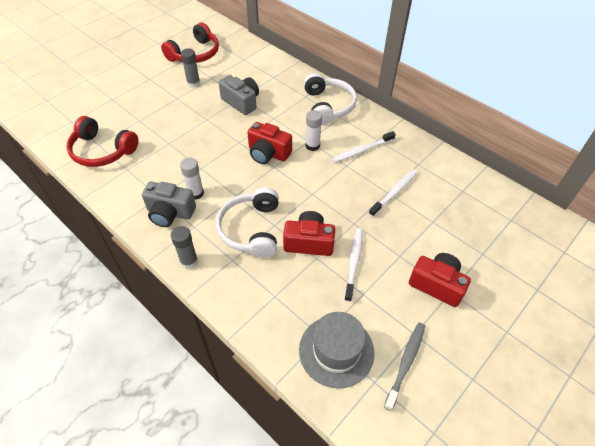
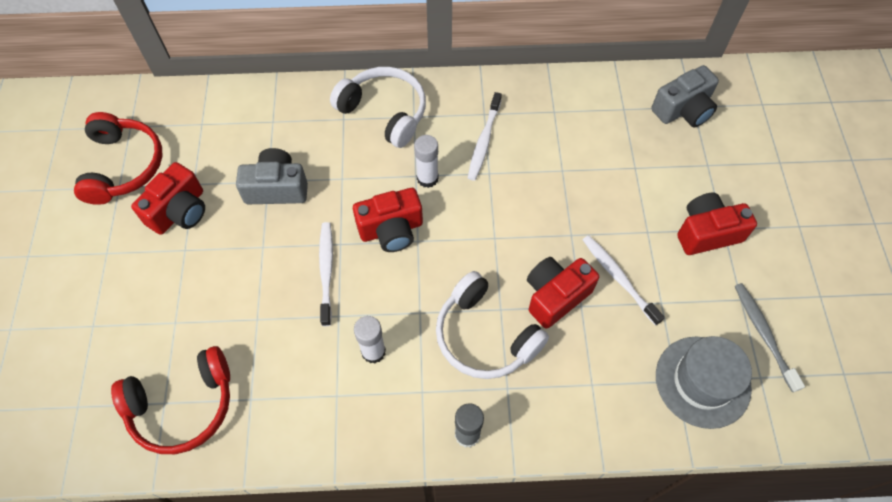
camera: 45 degrees left, 10 degrees up
(170, 213) = (375, 402): grey camera -> grey camera (683, 110)
(193, 83) = (179, 211): grey glue stick -> red camera
(394, 192) = (568, 165): white toothbrush -> white toothbrush (326, 272)

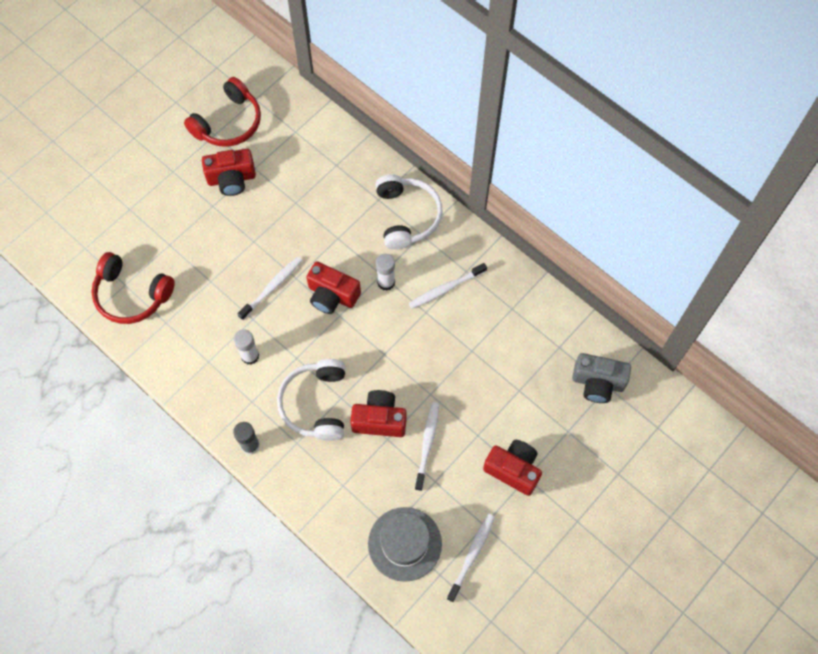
camera: 45 degrees right, 5 degrees up
(277, 188) = (296, 211): grey camera -> none
(764, 335) = (471, 556): grey toothbrush -> white toothbrush

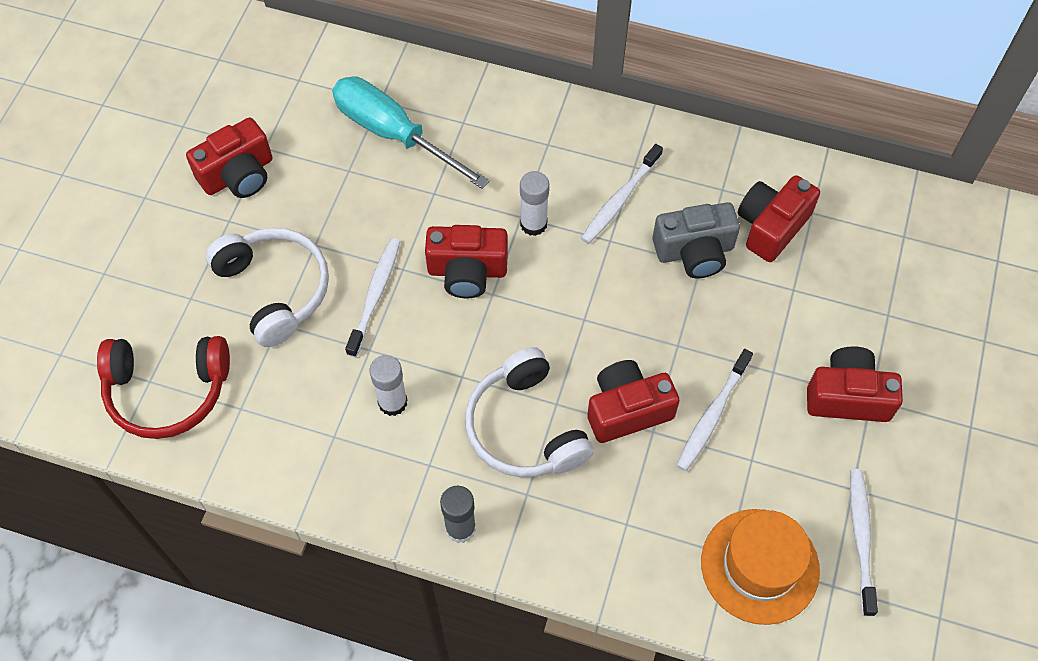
camera: 25 degrees left, 5 degrees down
(228, 123) = (195, 103): red headphones -> none
(333, 190) = (393, 134): none -> turquoise screwdriver
(404, 544) = (759, 566): grey hat -> orange hat
(407, 216) = (515, 128): white headphones -> white headphones (275, 289)
(427, 444) = (712, 415): white toothbrush -> white toothbrush turned 135 degrees counterclockwise
(528, 345) = (771, 226): none -> red camera
(598, 383) = (888, 236): grey camera -> grey camera (694, 251)

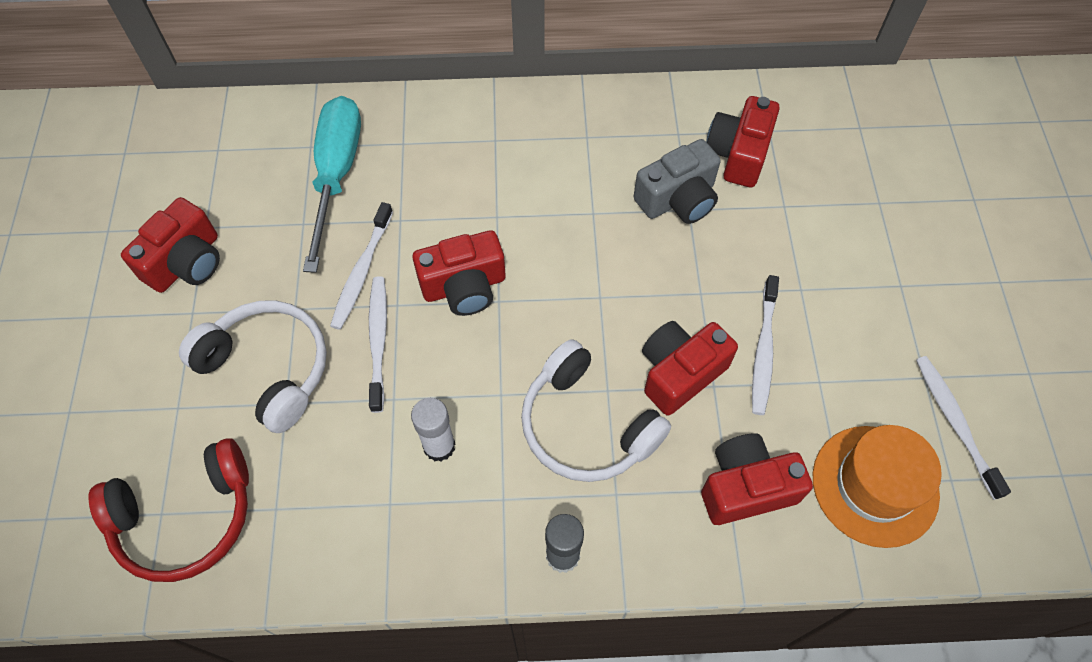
camera: 20 degrees left, 0 degrees up
(393, 134) = (336, 174): turquoise screwdriver -> turquoise screwdriver turned 75 degrees clockwise
(533, 224) = (512, 220): white glue stick -> none
(620, 199) = (586, 171): white toothbrush -> white toothbrush (362, 271)
(847, 396) = (879, 290): red camera -> red camera (746, 487)

